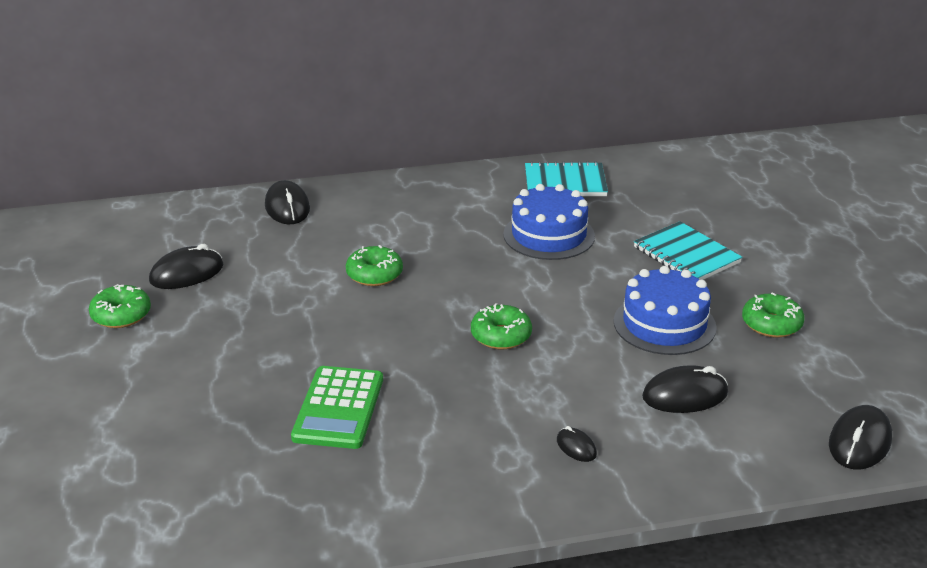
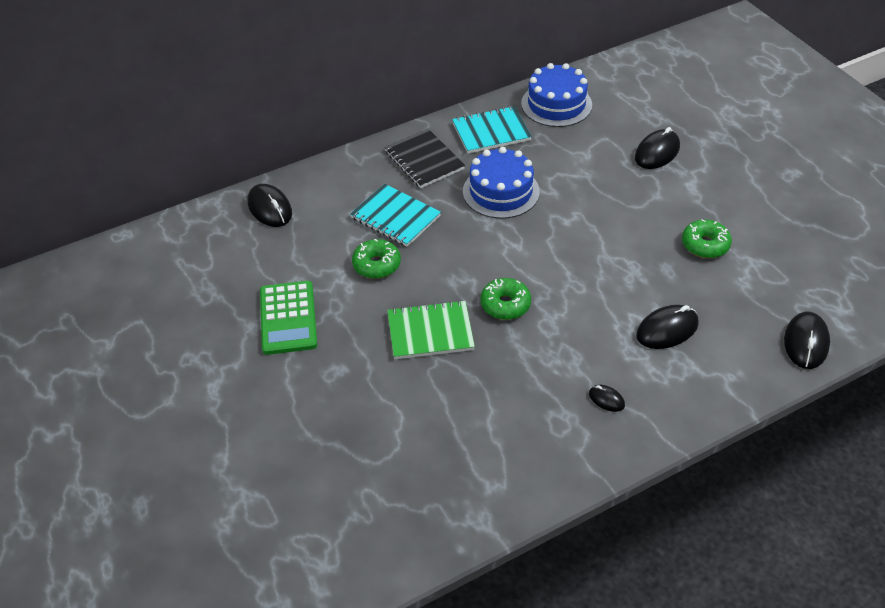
camera: 15 degrees left, 15 degrees up
(121, 315) = (182, 357): green donut -> none
(187, 273) = (217, 299): black mouse -> black mouse (657, 152)
(338, 408) = (408, 408): green calculator -> green calculator (288, 318)
(401, 344) = (430, 332): none -> green notebook
(476, 195) = (424, 160): none -> black notebook
(664, 324) = (626, 263): blue cake -> blue cake (556, 104)
(686, 255) = (616, 189): turquoise notebook -> turquoise notebook (395, 217)

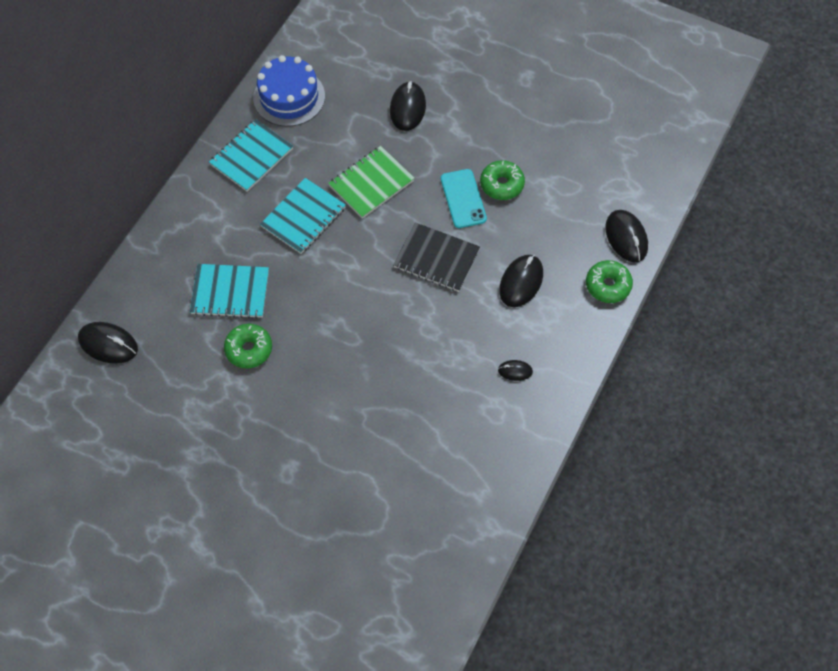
camera: 35 degrees left, 15 degrees up
(288, 318) = (211, 444): green calculator -> none
(424, 160) = (213, 219): black notebook -> black notebook (436, 259)
(430, 332) = (340, 388): green notebook -> green notebook (371, 183)
(501, 191) = (303, 217): blue cake -> turquoise notebook
(505, 304) = (383, 328): green donut -> green donut (608, 285)
(658, 240) = (463, 198): none -> turquoise phone

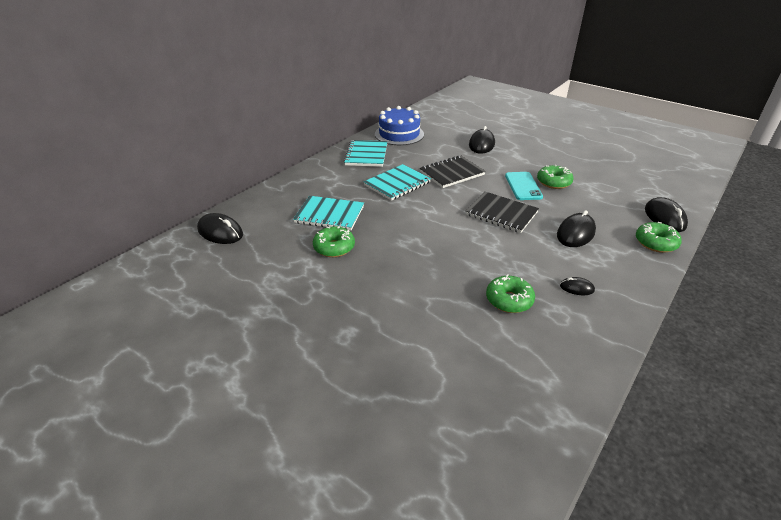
camera: 10 degrees right, 25 degrees down
(251, 157) = (366, 155): turquoise notebook -> turquoise notebook turned 45 degrees counterclockwise
(371, 183) = (452, 173): green notebook -> black notebook
(445, 399) = (509, 300): none -> green donut

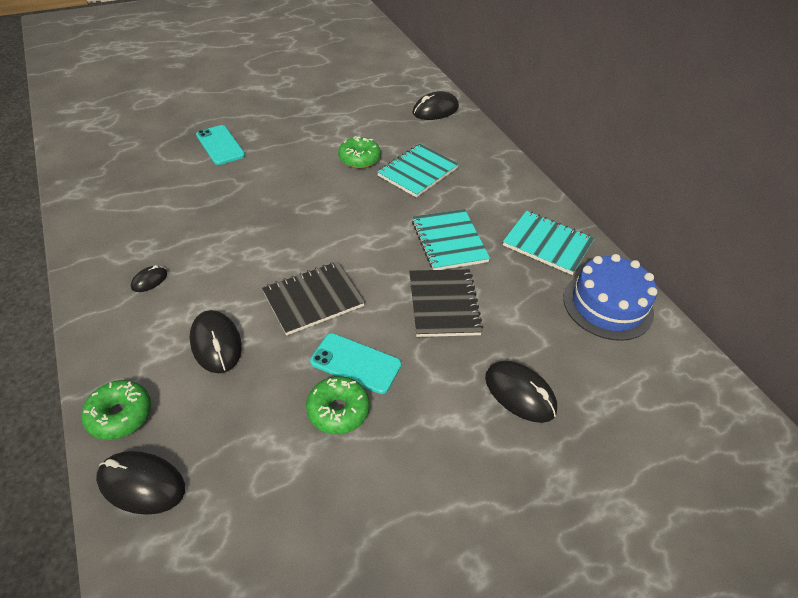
camera: 115 degrees right, 10 degrees up
(384, 347) = (220, 145): none -> turquoise phone
(509, 300) = (189, 227): green donut -> none

